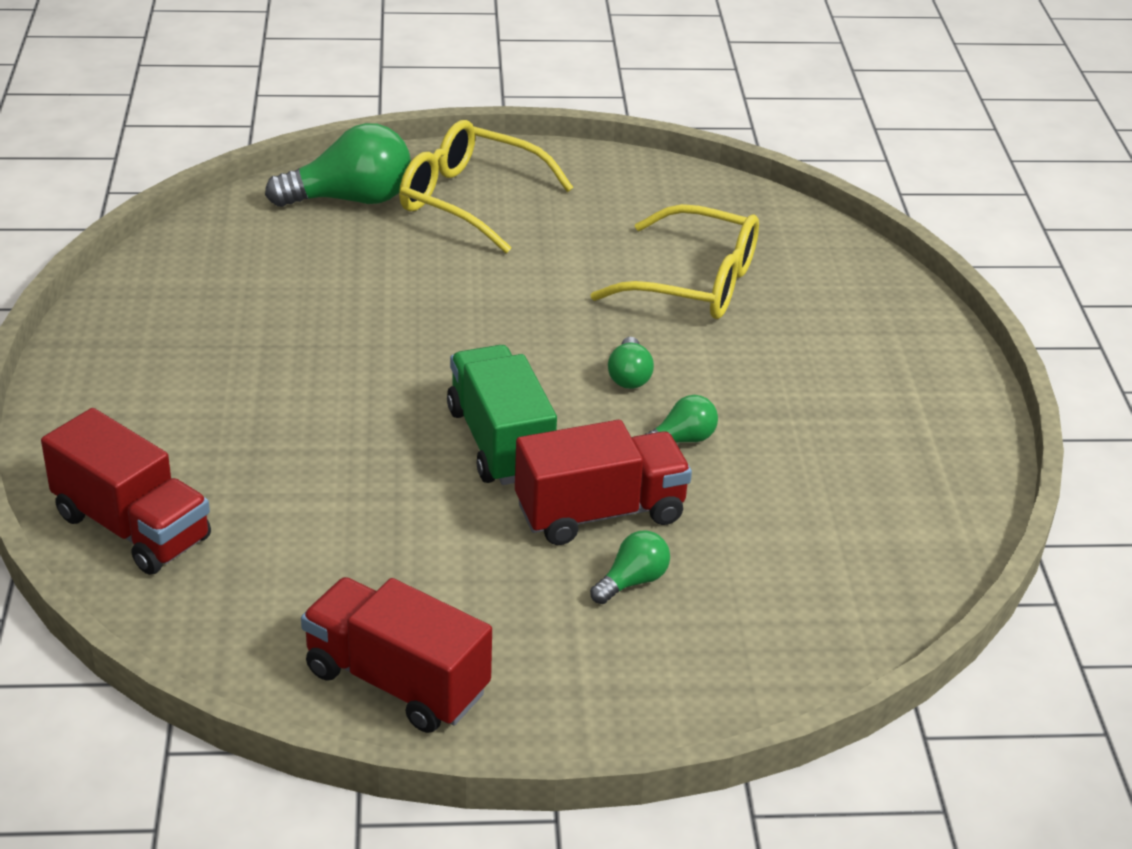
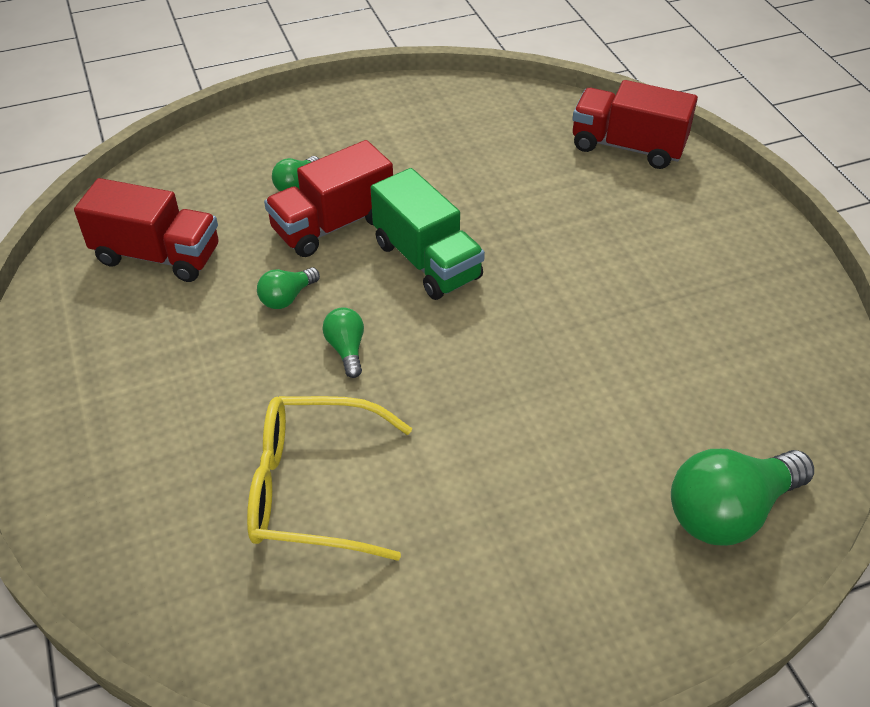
camera: 165 degrees right, 10 degrees up
(397, 681) = (415, 104): red truck -> red truck (157, 256)
(470, 200) = (604, 553): yellow glasses -> none

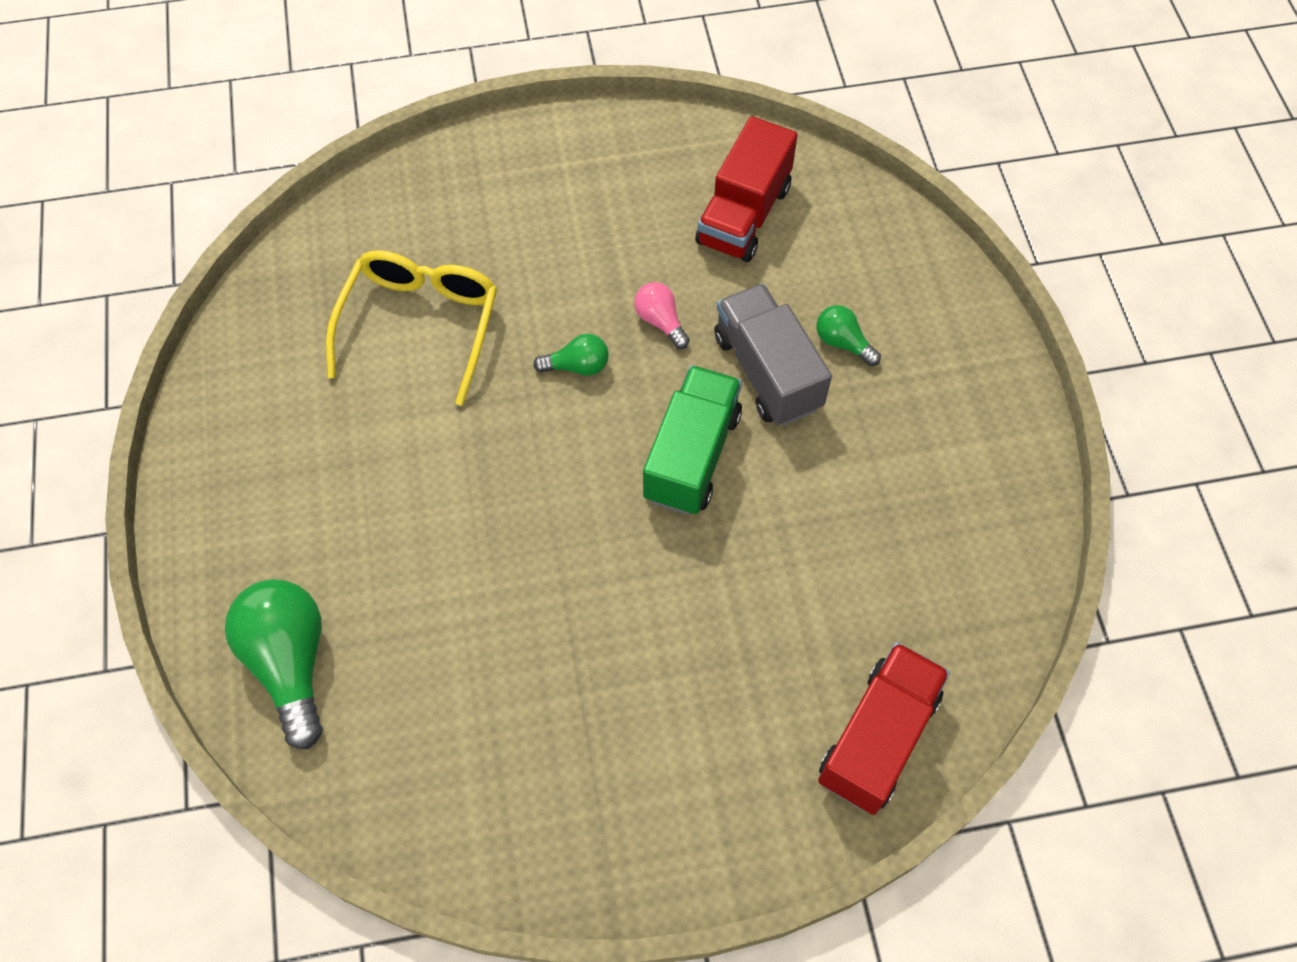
camera: 100 degrees right, 15 degrees up
(287, 297) = (660, 321): green light bulb -> pink light bulb
(333, 225) = (767, 372): red truck -> grey truck
(427, 261) = (692, 456): green truck -> green truck turned 135 degrees clockwise

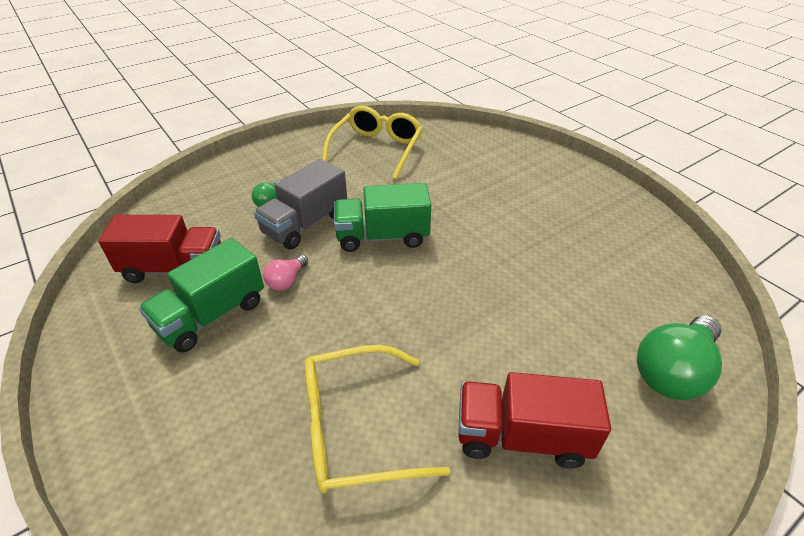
camera: 115 degrees left, 20 degrees down
(577, 366) = (345, 310): green light bulb -> none
(641, 239) = (211, 315): none -> green truck
(878, 738) = (486, 146): red truck -> red truck (521, 436)
(941, 540) = (376, 149): none -> yellow glasses

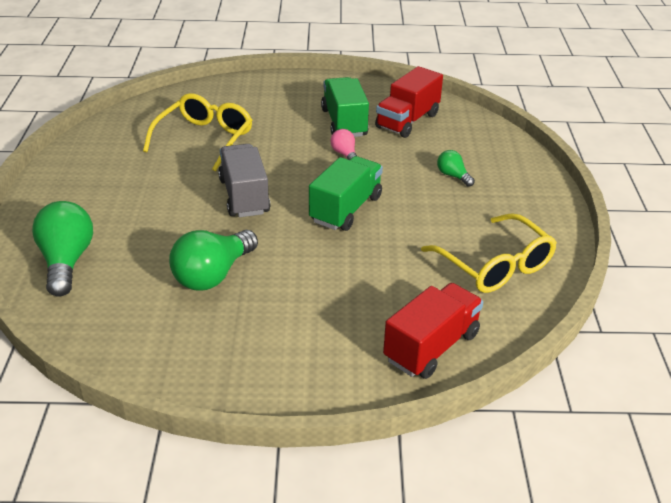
camera: 125 degrees right, 5 degrees down
(305, 224) = (403, 181): grey truck -> grey truck (244, 196)
(521, 436) = (125, 182): red truck -> red truck (431, 347)
(551, 262) = (213, 275): none -> green light bulb

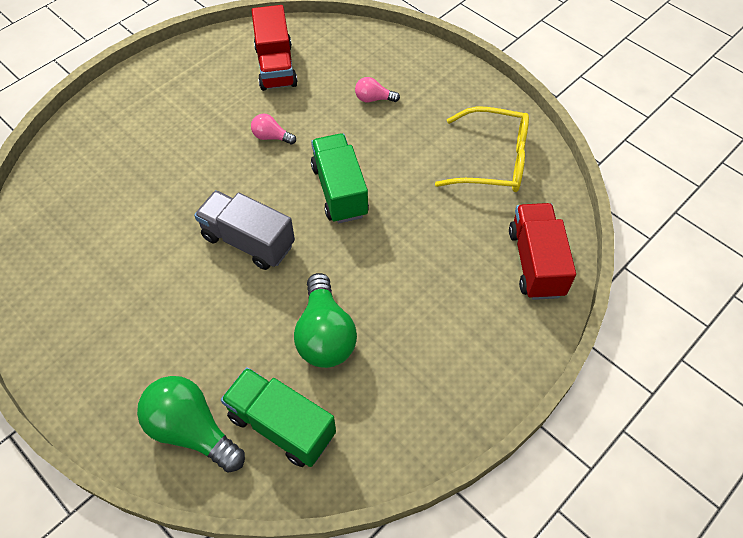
camera: 45 degrees left, 20 degrees up
(204, 139) = (134, 209): yellow glasses -> none
(344, 123) = (229, 104): green truck -> green truck (281, 425)
(453, 176) = (374, 99): green light bulb -> pink light bulb

